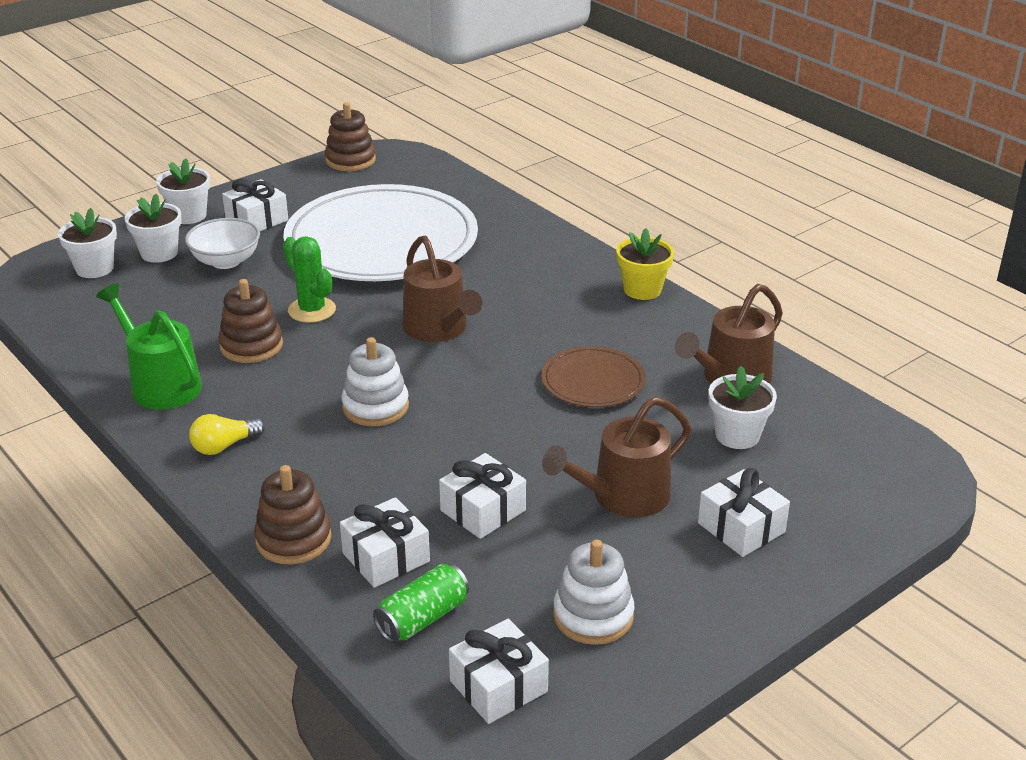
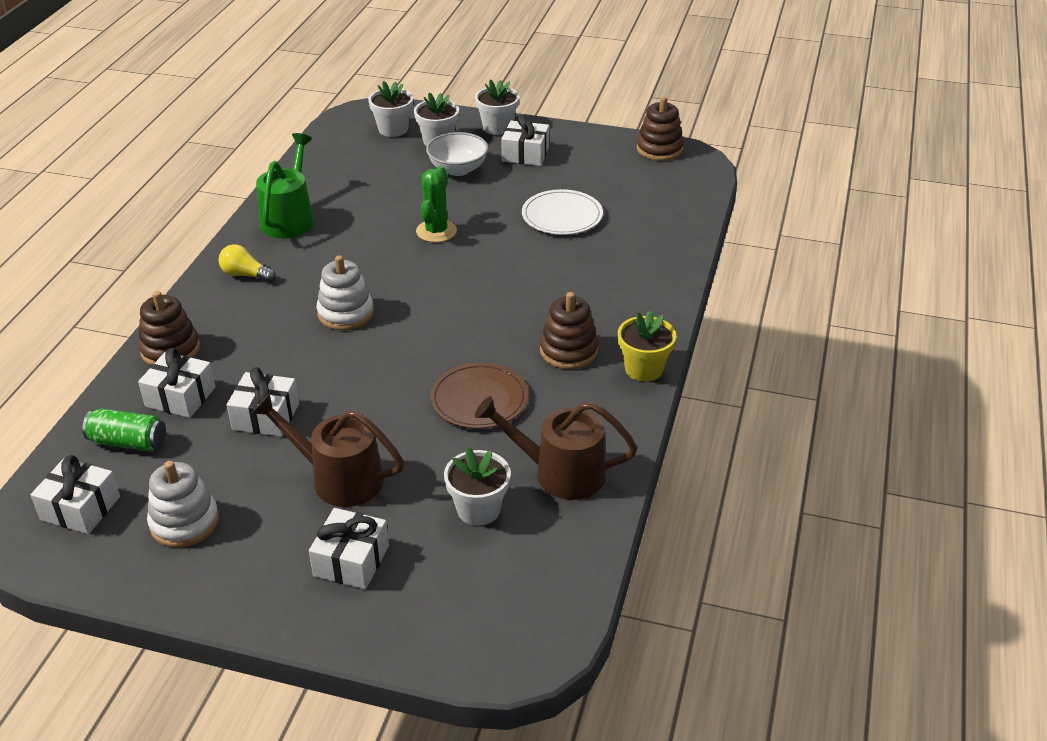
camera: 55 degrees right, 5 degrees up
(251, 346) = (367, 229): brown stacking toy -> brown stacking toy (568, 351)
(381, 241) = (562, 216): white plate -> white plate, size x0.46
(439, 329) = (472, 295): brown watering can -> none

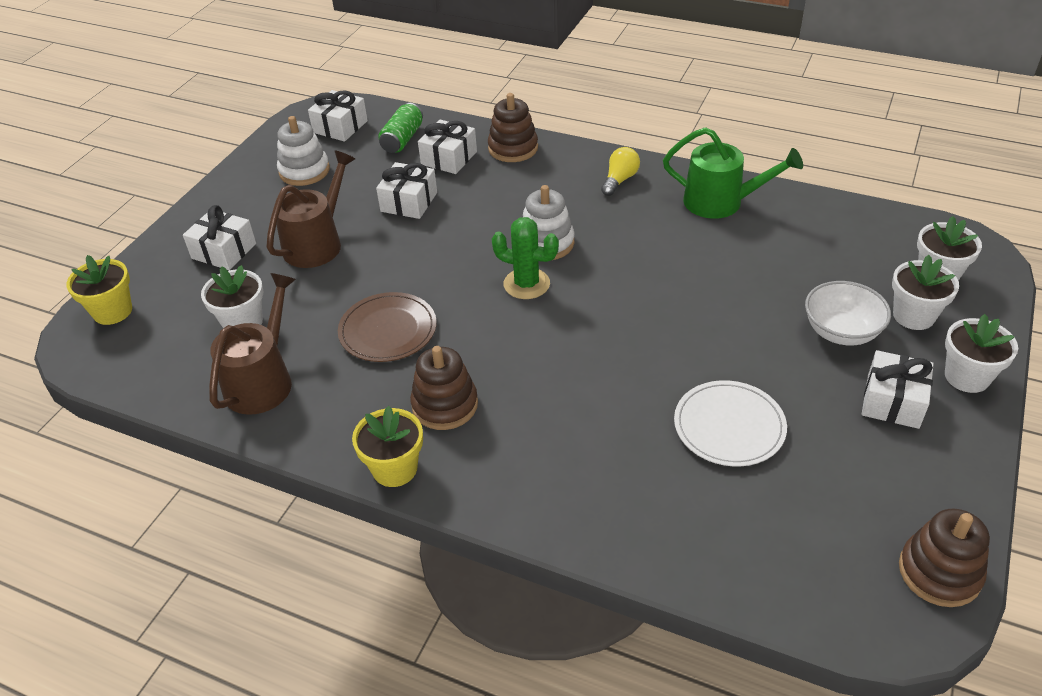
camera: 100 degrees right, 5 degrees up
(436, 231) = (693, 308): green cactus -> green cactus (526, 284)
(469, 638) = (113, 311): none -> yellow flower pot

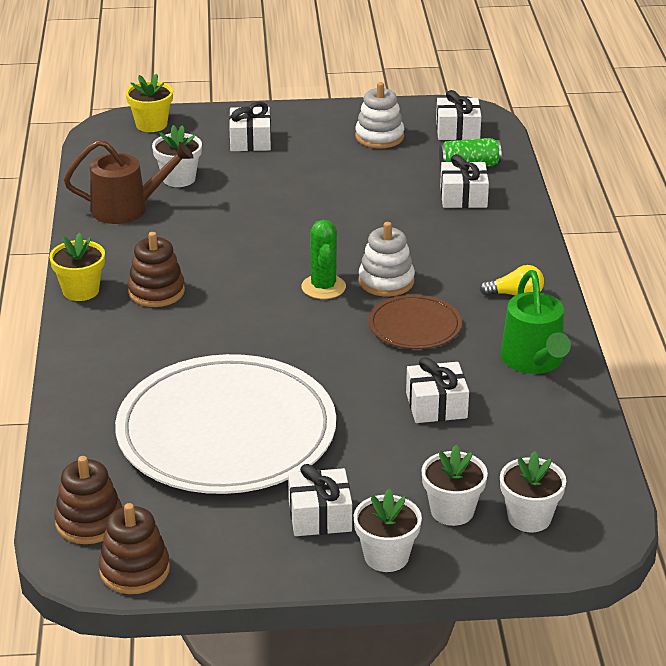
camera: 60 degrees right, 10 degrees down
(317, 243) = (293, 175): brown watering can -> none
(388, 330) = (218, 241): brown plate -> brown plate (414, 326)
(409, 202) = (382, 198): white gift -> white gift (436, 405)
(513, 148) = (510, 224): brown stacking toy -> brown stacking toy (89, 522)
(729, 426) = (226, 431): white plate -> white plate, size x2.16
(841, 332) = (393, 470): white bowl -> none

